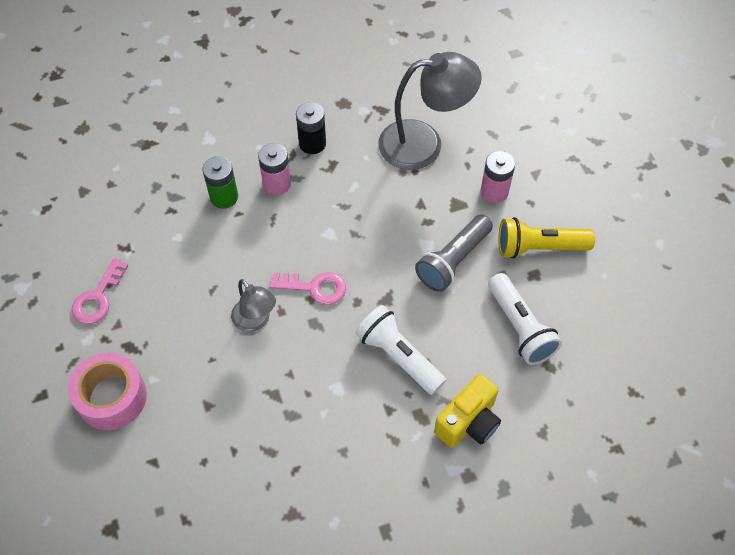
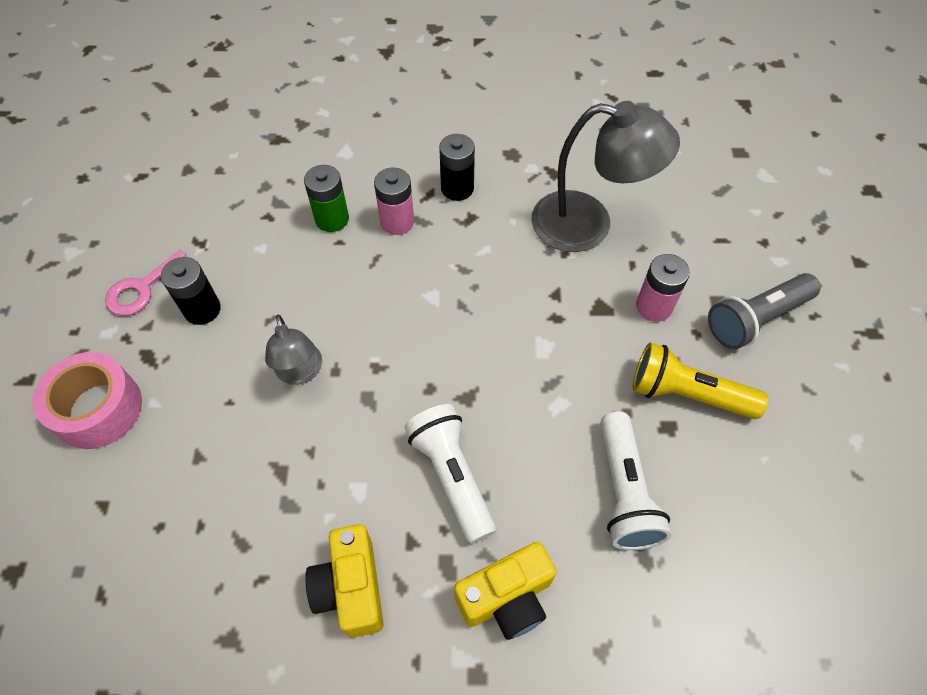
camera: 20 degrees right, 0 degrees up
(155, 298) = (202, 309): none -> black battery
(315, 288) = (387, 355): pink key -> none
(361, 453) = (351, 588): none -> yellow camera
(453, 261) = (569, 376): grey flashlight -> grey flashlight (756, 319)

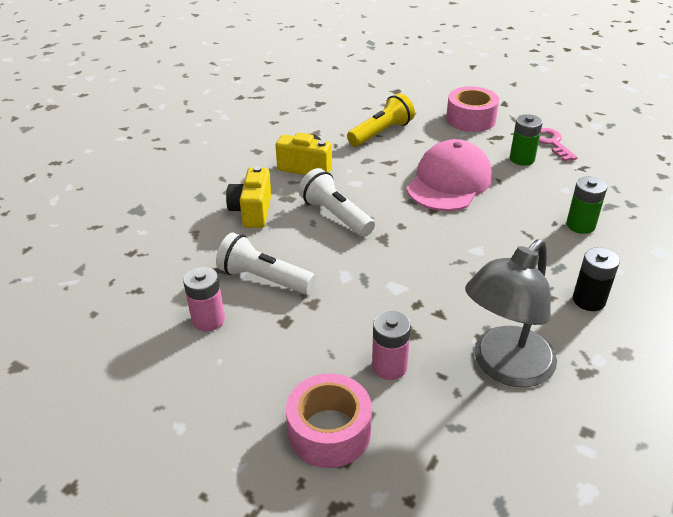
camera: 120 degrees right, 20 degrees down
(202, 309) = (522, 159): black battery -> green battery
(300, 373) = (449, 182): grey lamp -> pink cap
(397, 222) = (562, 255): pink battery -> pink battery (208, 320)
(452, 476) = (335, 215): white flashlight -> white flashlight turned 135 degrees counterclockwise
(687, 394) = (300, 345): yellow flashlight -> yellow flashlight (381, 133)
(756, 319) = (329, 431): grey flashlight -> pink tape

